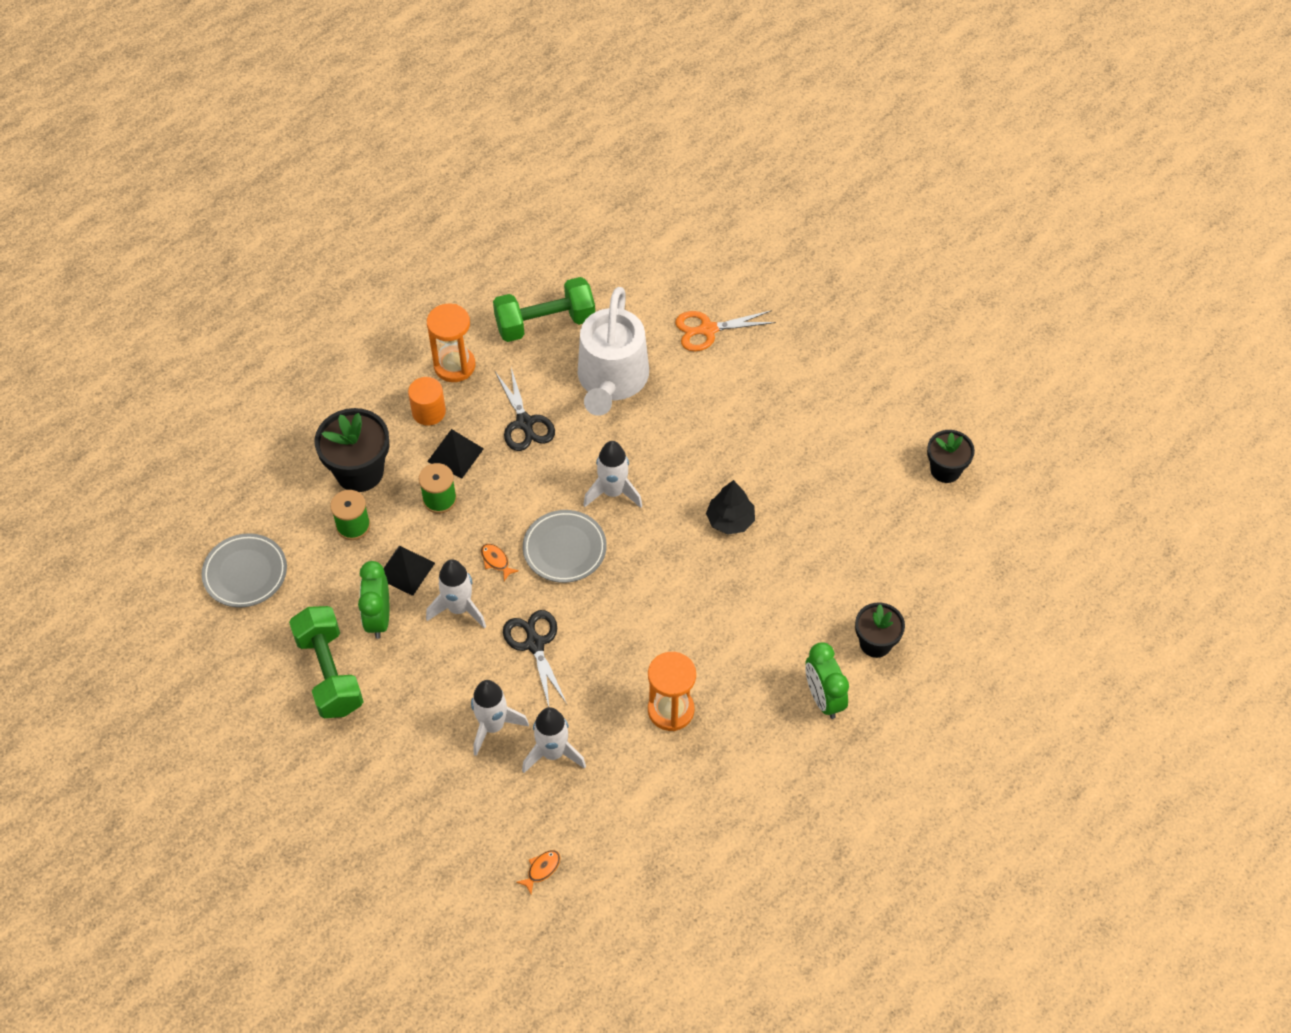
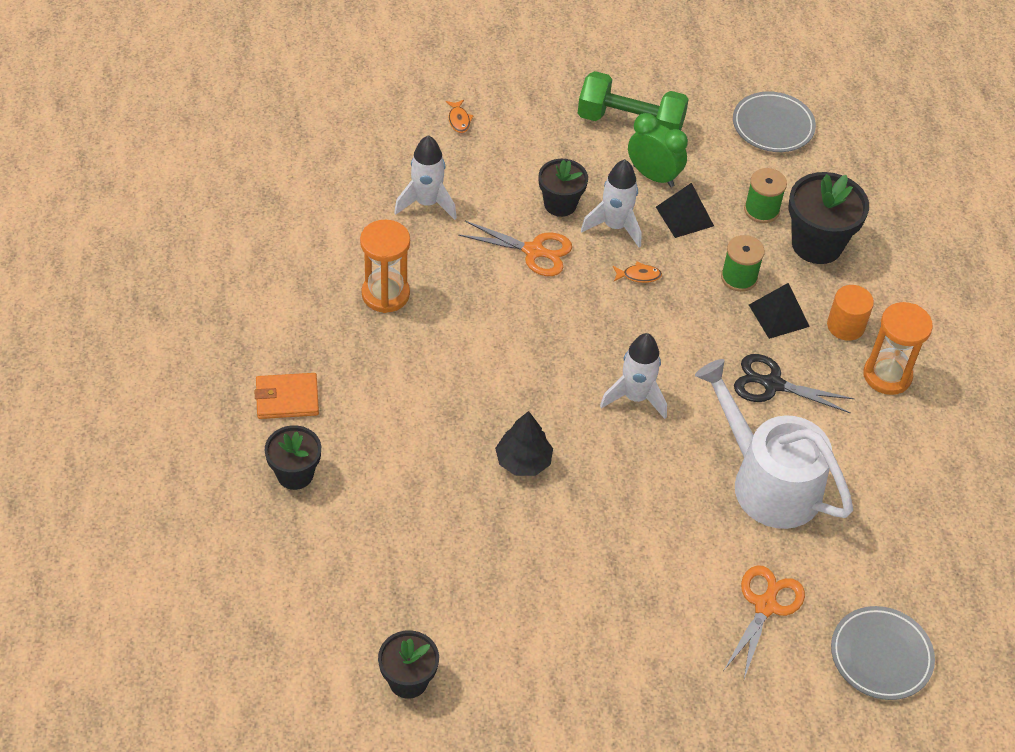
camera: 125 degrees right, 5 degrees down
(468, 660) = (560, 204): none -> black flower pot
(493, 726) = (487, 184): white rocket -> none
(534, 643) = (534, 251): black scissors -> orange scissors
(541, 869) = (342, 141): orange fish -> orange fish (459, 120)
(545, 323) = (886, 476): green dumbbell -> none
(564, 549) = (607, 326): grey plate -> grey plate (881, 656)
(823, 698) = (287, 398): green clock -> orange wallet

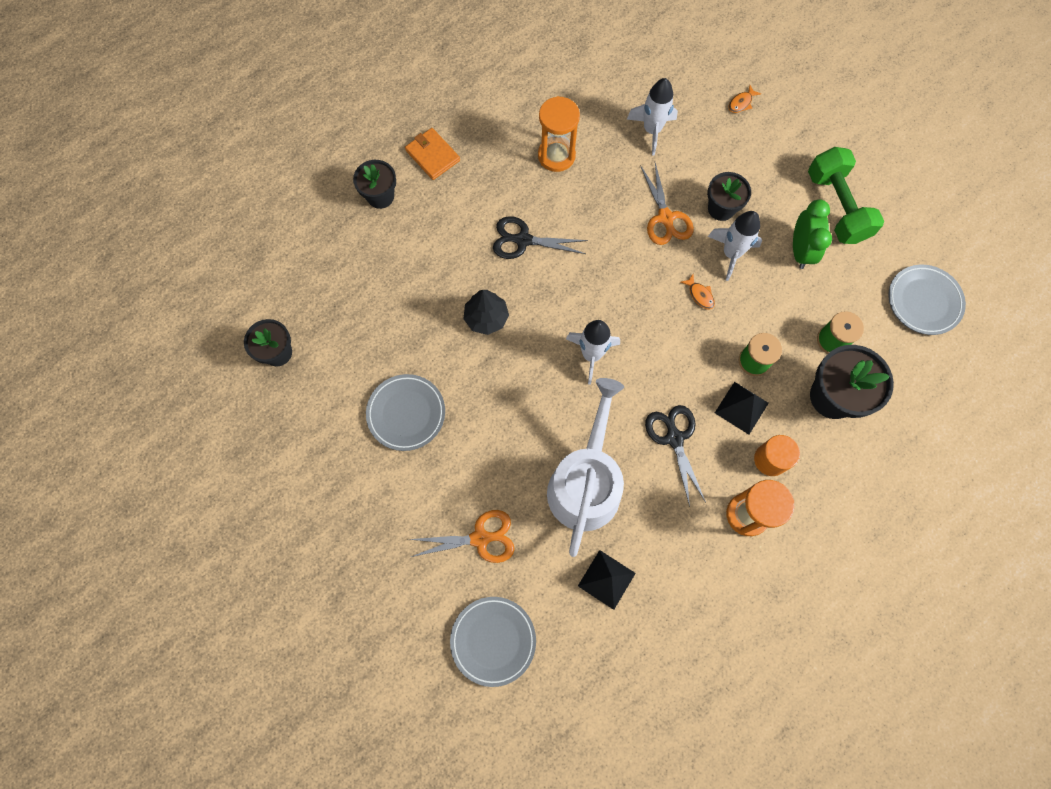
camera: 60 degrees right, 20 degrees up
(459, 379) = (522, 240): none -> black scissors
(578, 595) = (406, 413): none -> grey plate
(684, 216) = (780, 292): black pyramid -> black pyramid (606, 579)

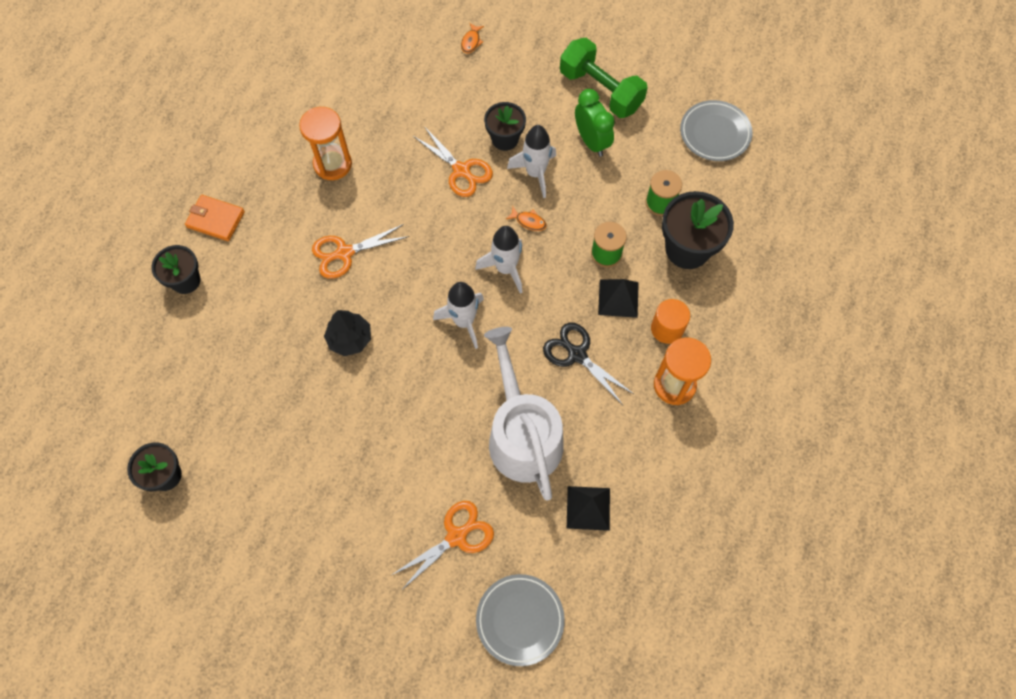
camera: 30 degrees left, 5 degrees down
(406, 413) = (324, 464): grey plate -> none
(522, 240) = (344, 253): black scissors -> orange scissors
(652, 130) = (406, 101): white rocket -> white rocket (505, 268)

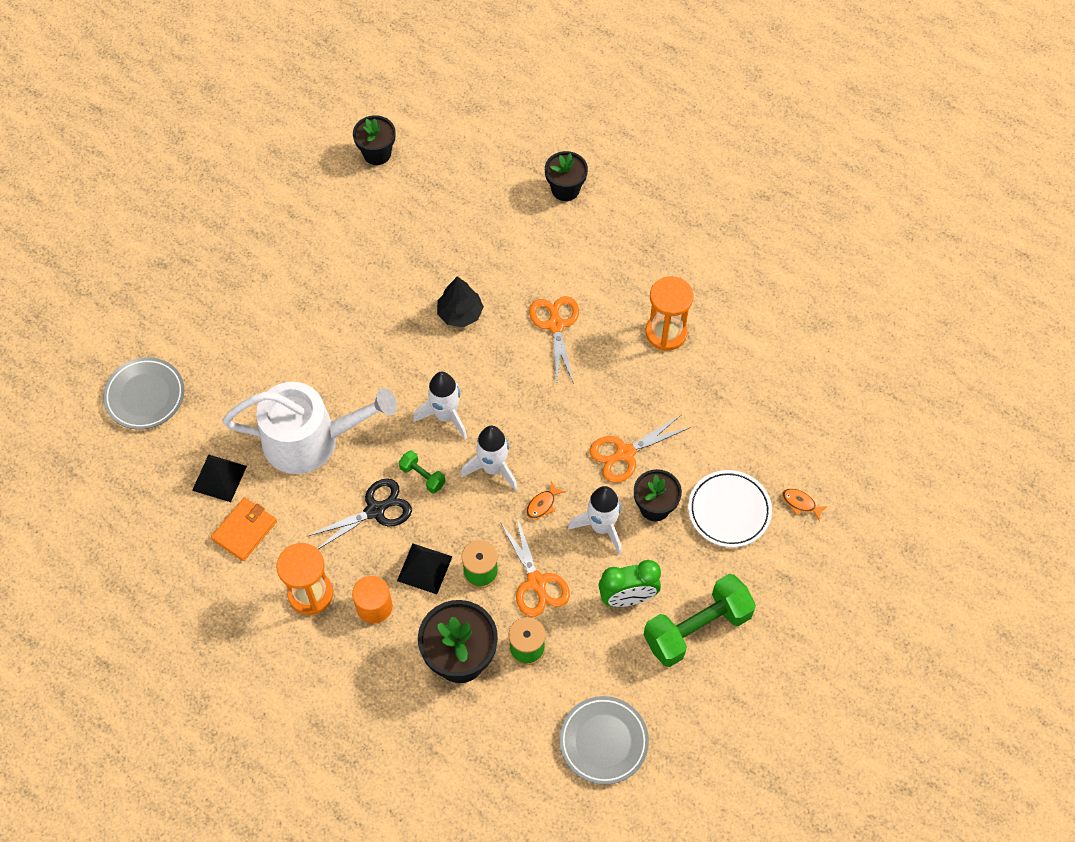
camera: 105 degrees right, 5 degrees down
(215, 219) = (627, 221): orange wallet -> orange wallet (244, 530)
(457, 536) = (237, 363): orange scissors -> orange scissors (537, 583)
(492, 87) = (729, 510): none -> white plate
(531, 324) = (422, 476): none -> green dumbbell

